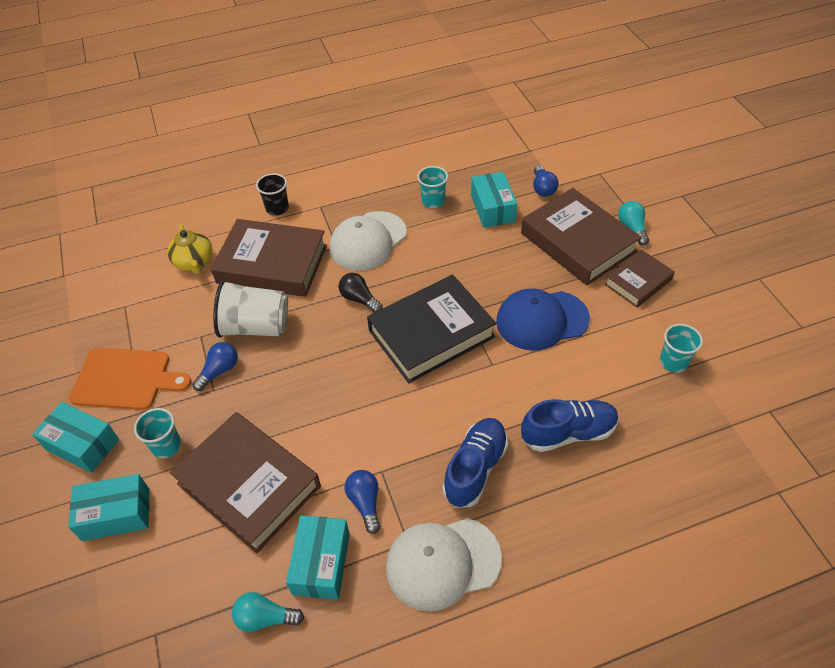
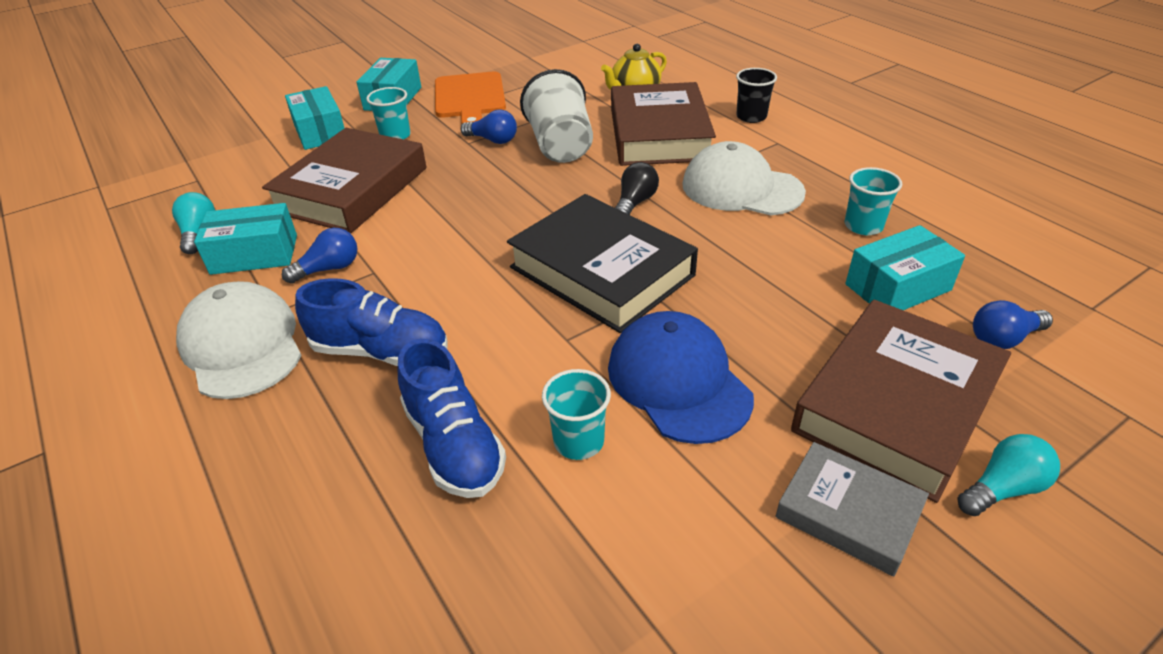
camera: 75 degrees right, 10 degrees down
(638, 282) = (848, 513): brown book -> grey book
(673, 362) = (655, 595): turquoise cup -> turquoise cup (579, 441)

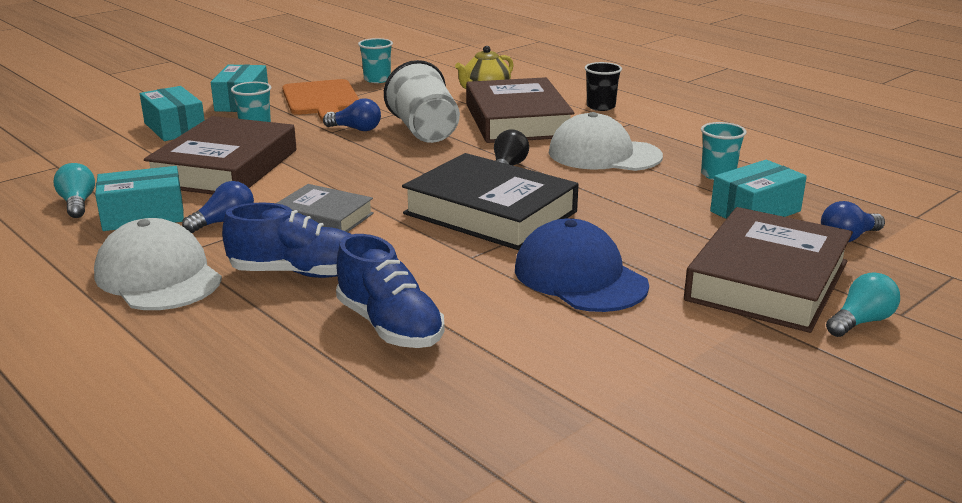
camera: 10 degrees left, 15 degrees down
(579, 441) = (502, 317): turquoise cup -> turquoise cup (377, 79)
(848, 513) = (741, 343): grey book -> grey book (324, 217)

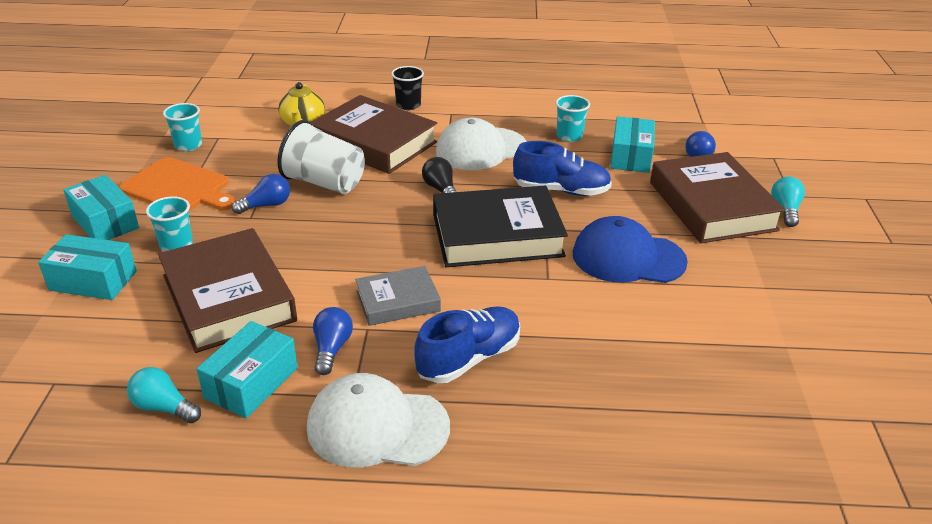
camera: 45 degrees left, 10 degrees up
(389, 326) = (596, 361): blue shoe -> blue shoe (561, 190)

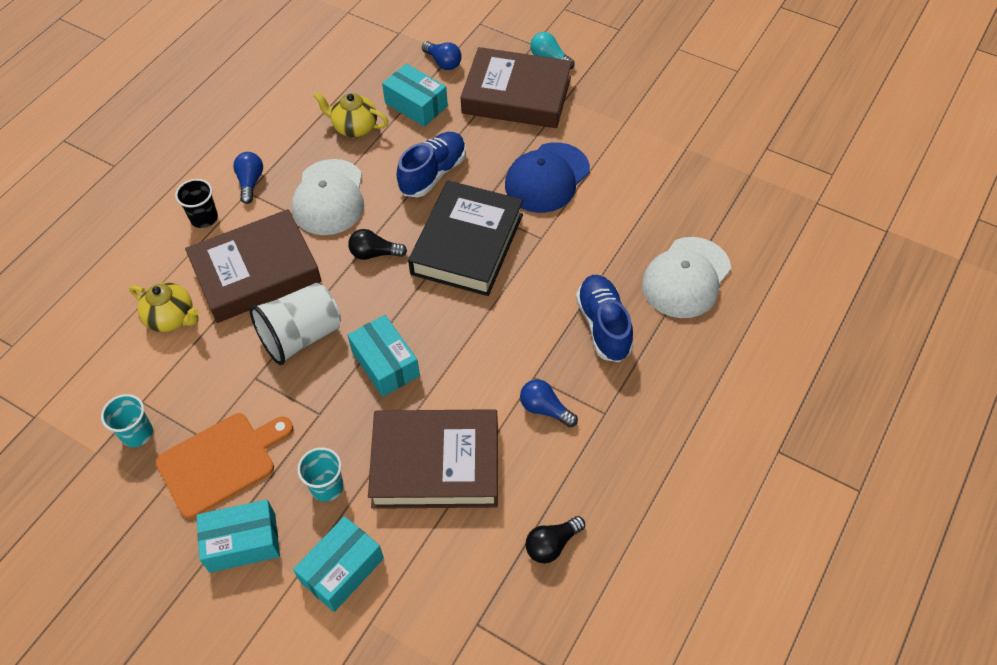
camera: 60 degrees left, 20 degrees up
(164, 407) = (552, 544): turquoise light bulb -> black light bulb
(251, 383) = (555, 475): turquoise box -> turquoise box (385, 363)
(266, 205) = (307, 395): blue light bulb -> blue light bulb (250, 182)
(377, 426) = (644, 408): white cap -> white cap (686, 278)
(398, 301) = (512, 344): grey book -> none
(569, 136) = (354, 127): turquoise cup -> yellow teapot

